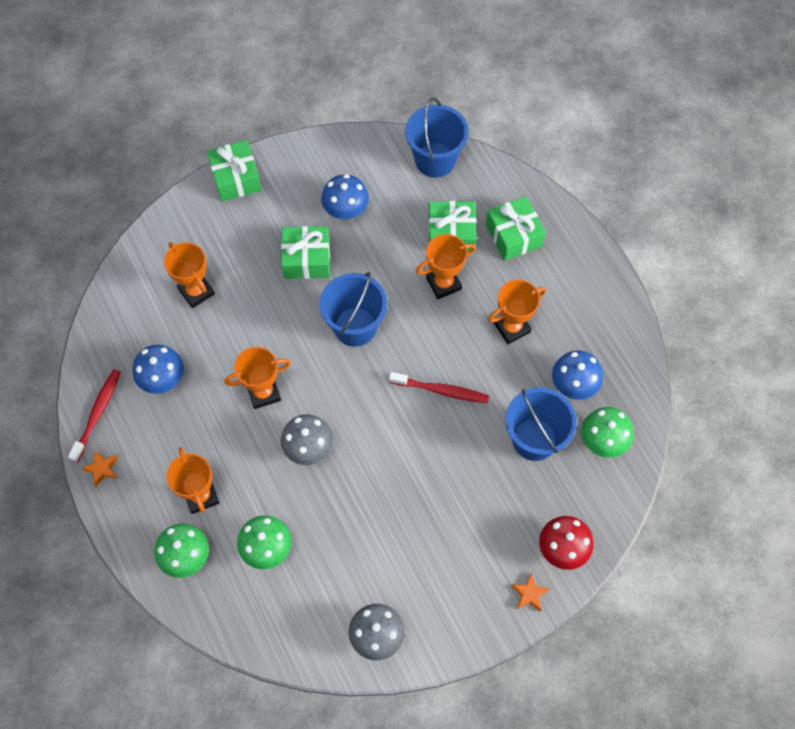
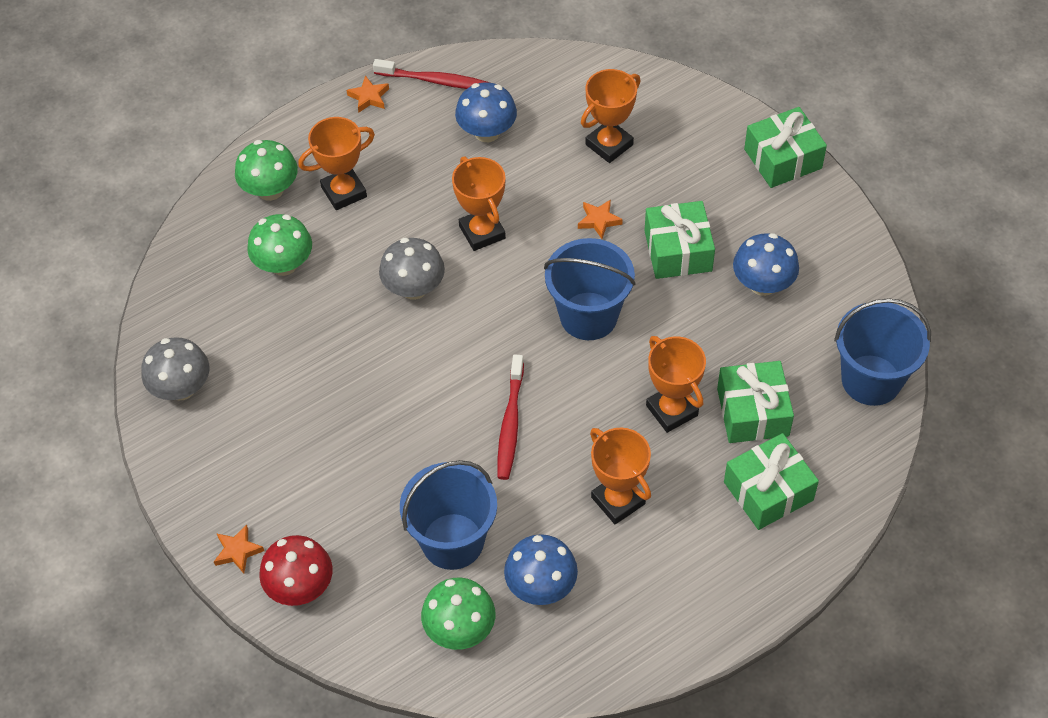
camera: 85 degrees right, 10 degrees down
(268, 308) = (599, 220): none -> orange star

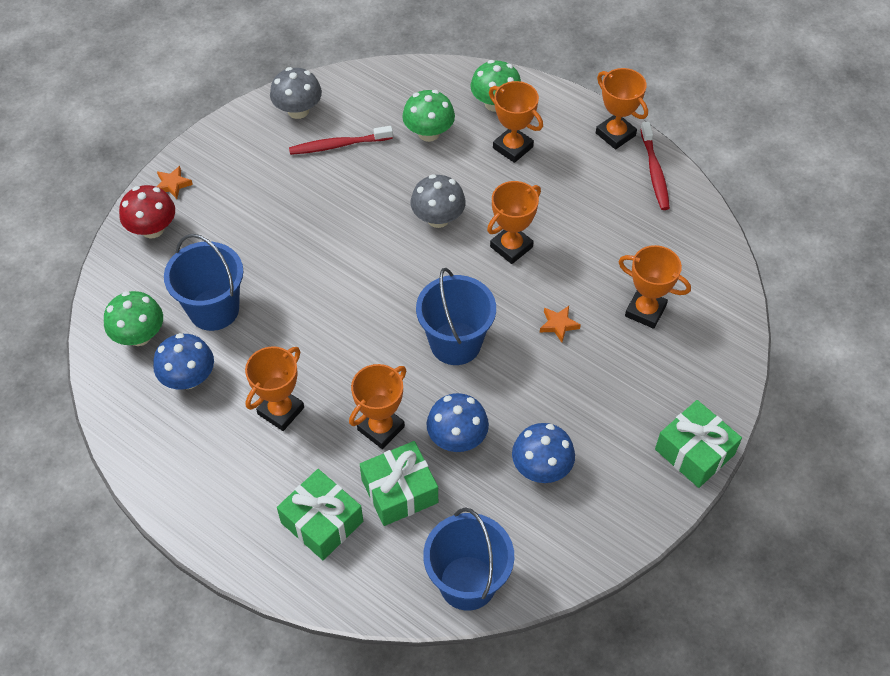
camera: 70 degrees right, 0 degrees up
(369, 97) = (615, 134): orange star -> orange trophy
(487, 132) = (617, 221): blue mushroom -> blue mushroom (457, 438)
(510, 423) = (331, 317): red toothbrush -> red toothbrush (338, 145)
(678, 251) = (551, 392): green gift -> none

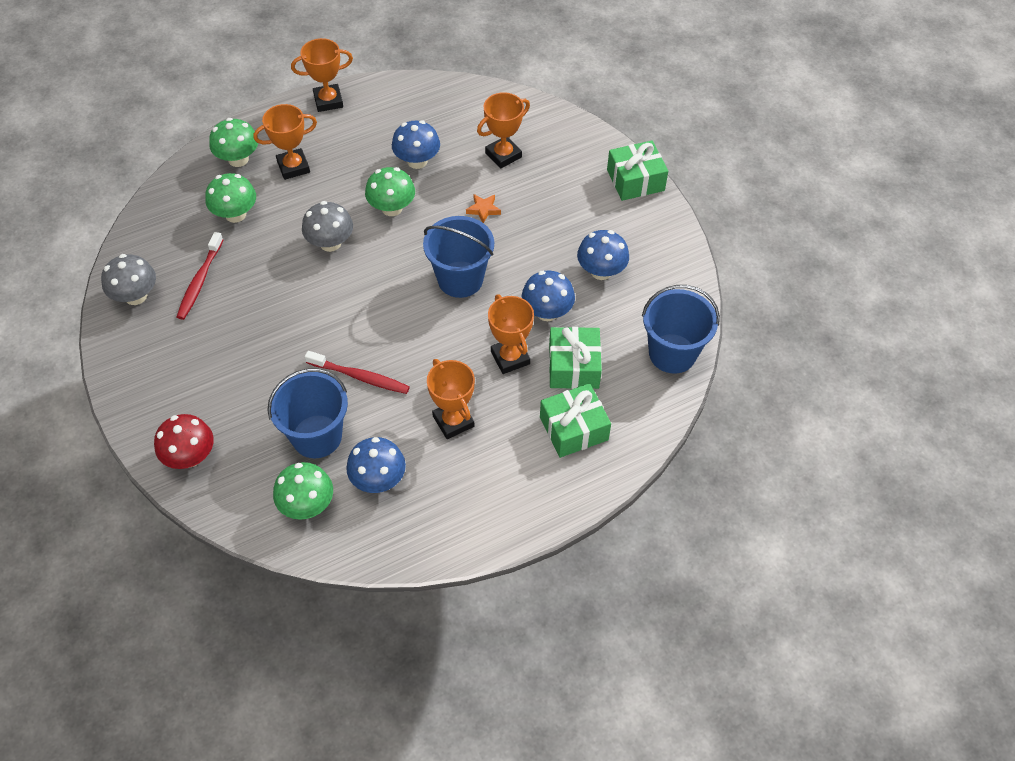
camera: 65 degrees left, 0 degrees up
(172, 185) = (149, 423): orange star -> none
(511, 247) = (392, 208): orange trophy -> green mushroom
(586, 240) = (417, 161): none -> blue mushroom
(654, 171) = (381, 95): red toothbrush -> red toothbrush (360, 377)

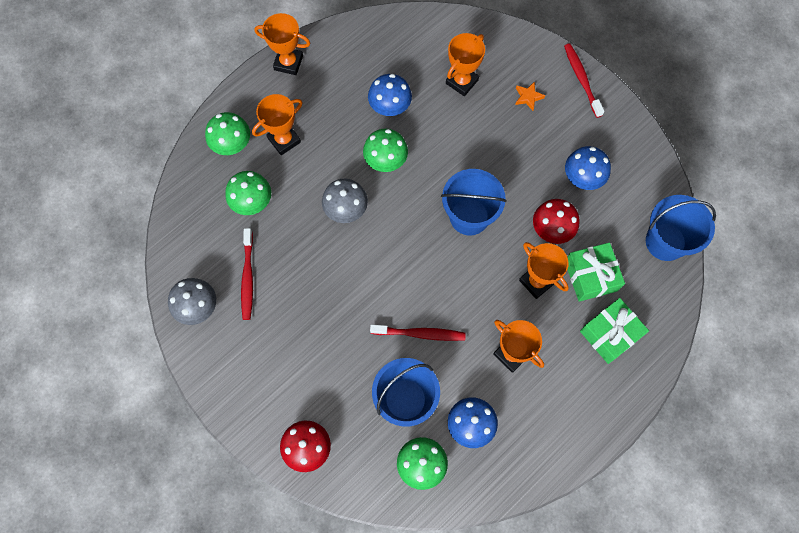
camera: 15 degrees left, 15 degrees up
(328, 101) = (288, 63): orange trophy -> orange trophy turned 45 degrees clockwise
(483, 209) = (464, 142): orange star -> orange star (528, 97)
(547, 312) = (552, 229): blue mushroom -> red mushroom
(635, 180) = (581, 79): green gift -> red toothbrush

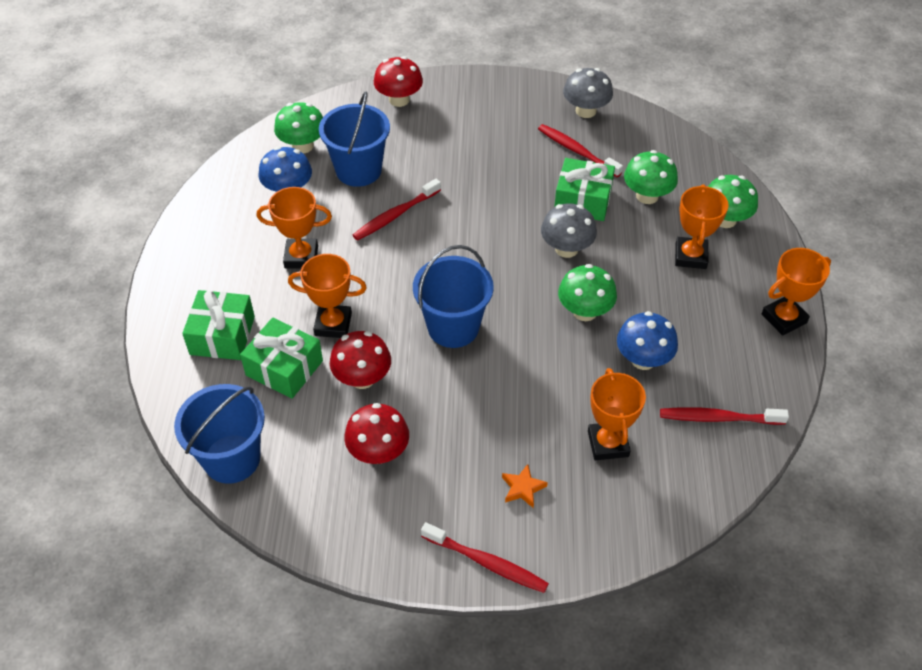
camera: 135 degrees right, 20 degrees down
(293, 235) = (583, 200): none -> green gift
(392, 47) = (718, 418): none -> red toothbrush
(582, 178) = (378, 452): blue mushroom -> red mushroom

